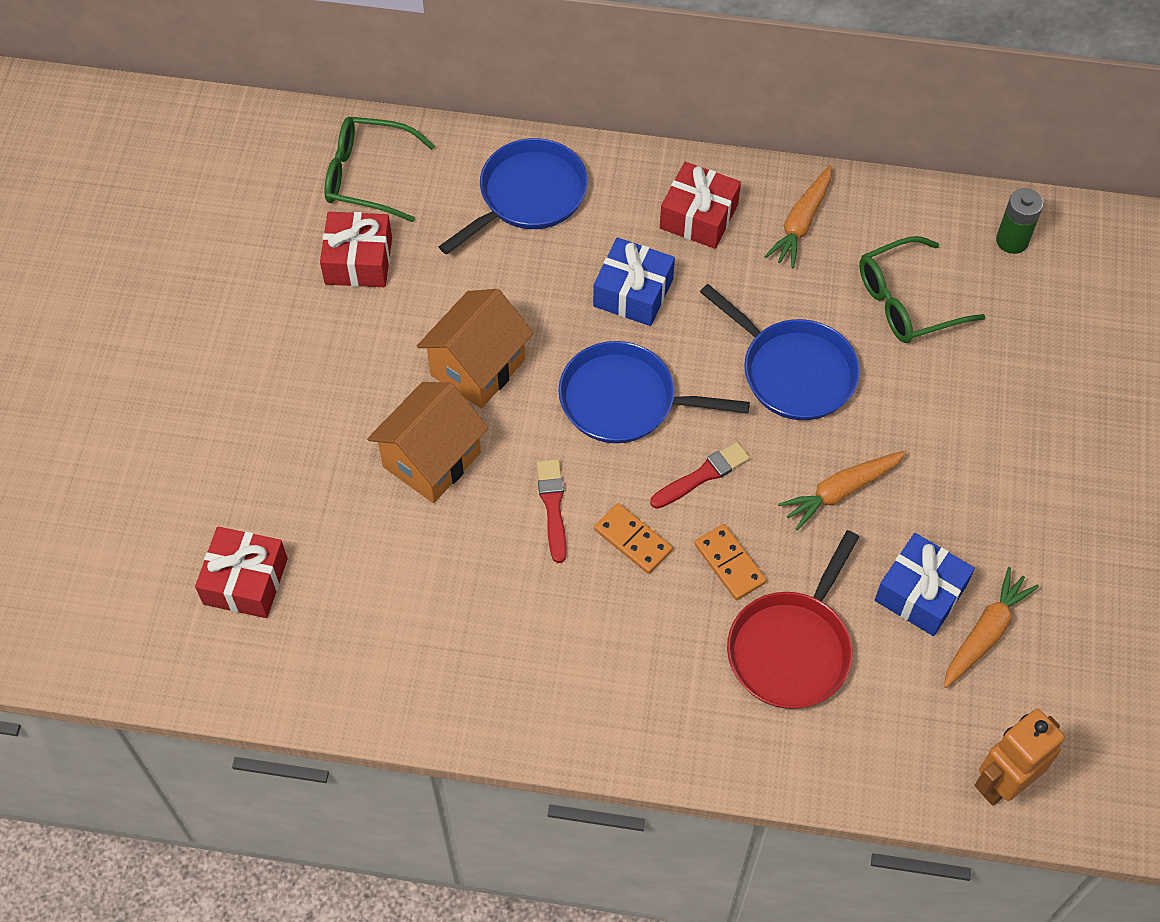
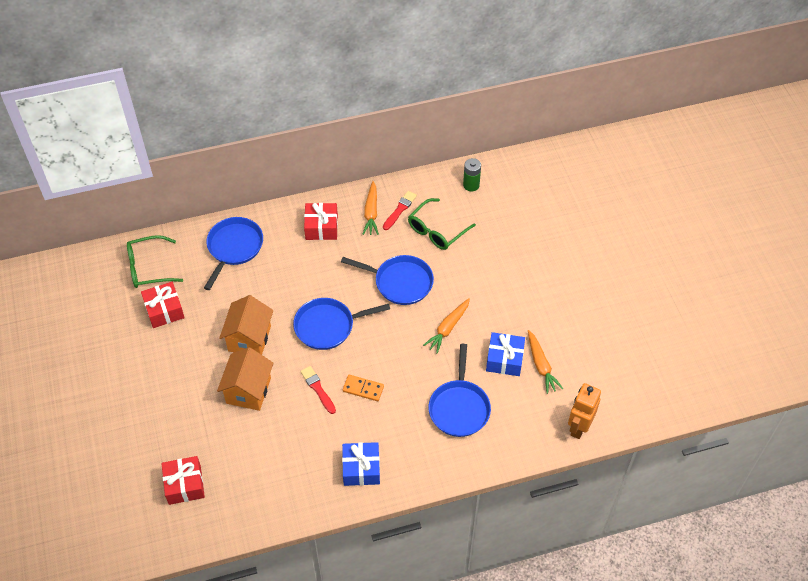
camera: 25 degrees left, 5 degrees down
(633, 293) = (307, 274): blue gift -> blue gift (361, 468)
(702, 475) = (381, 346): red brush -> red brush (400, 210)
(730, 563) = (413, 381): orange domino -> none
(792, 648) = (459, 407): red pan -> blue pan
(985, 633) = (541, 365): orange carrot -> orange carrot turned 150 degrees clockwise

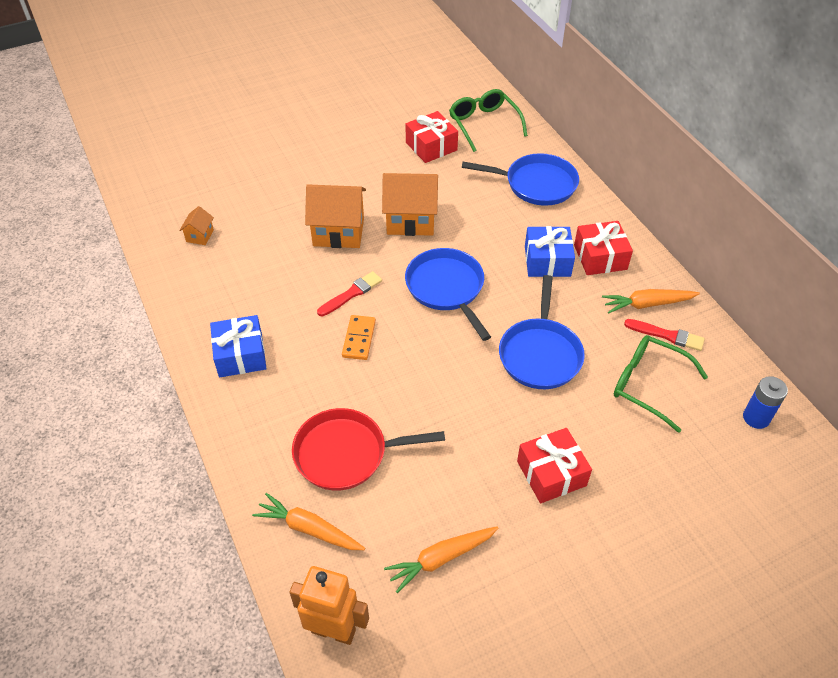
camera: 80 degrees right, 5 degrees down
(184, 485) = (212, 203): red gift -> red gift (551, 473)
(223, 495) = (200, 236): none -> orange house
(448, 328) = (478, 422): orange carrot -> orange carrot (309, 529)
(459, 407) = (346, 453): blue pan -> red pan
(471, 185) = (756, 418): green battery -> blue battery
(504, 359) = (441, 504): blue gift -> blue gift (547, 261)

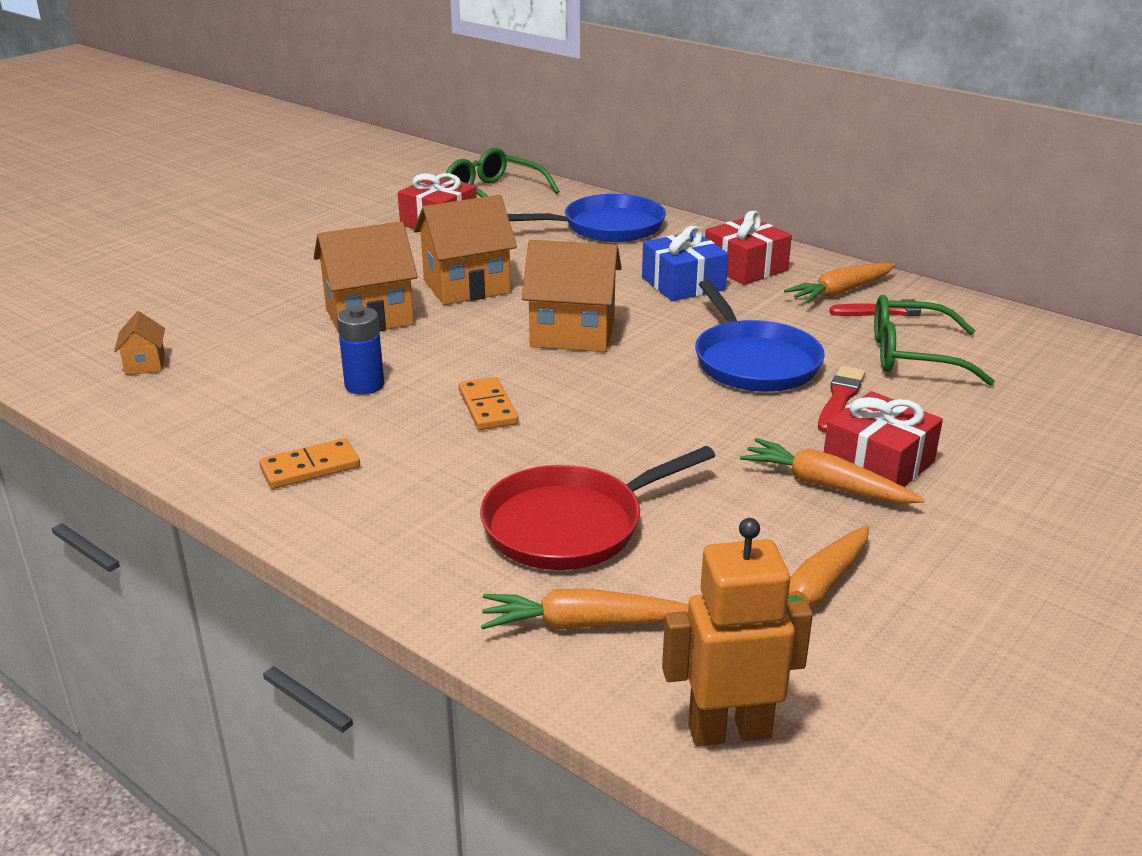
camera: 25 degrees left, 20 degrees down
(240, 355) = (310, 467): blue gift -> orange domino
(351, 294) = (438, 368): red brush -> red brush (840, 398)
(447, 288) = (573, 334): blue pan -> orange house
(507, 479) = (826, 485): none -> orange carrot
(756, 418) = (1062, 351): blue battery -> blue battery (364, 385)

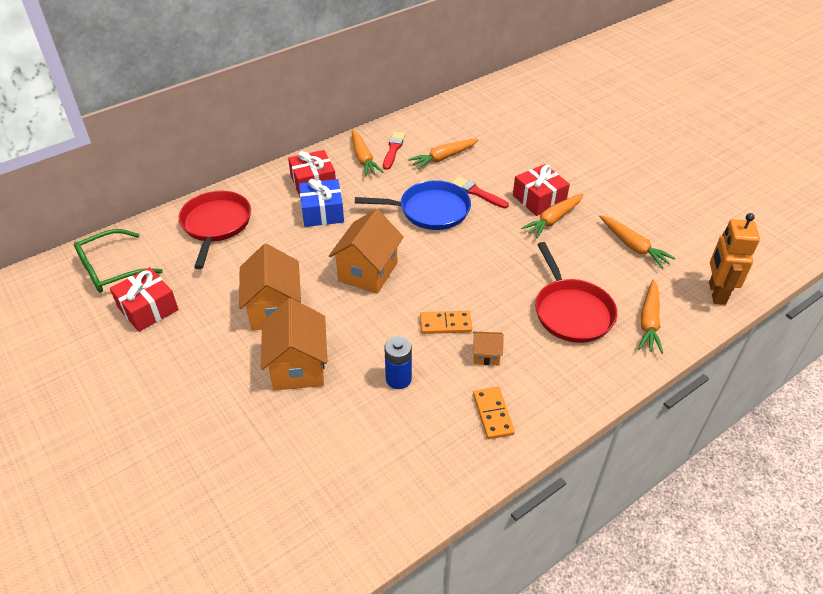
camera: 75 degrees left, 15 degrees up
(145, 364) = (318, 509): orange house -> orange house (486, 355)
(607, 227) = (216, 225): blue pan -> red pan
(912, 355) = (443, 158): green glasses -> orange carrot

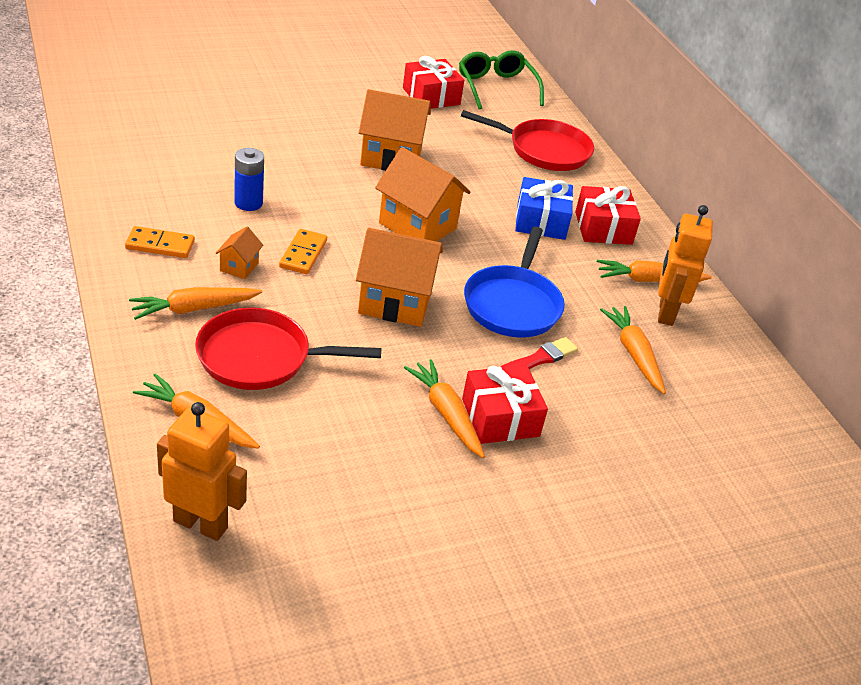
camera: 100 degrees right, 5 degrees down
(298, 367) = (304, 153): orange house -> orange house (395, 302)
(393, 149) = (665, 312): red brush -> orange robot
(633, 246) = (348, 476): orange carrot -> orange carrot (194, 309)

